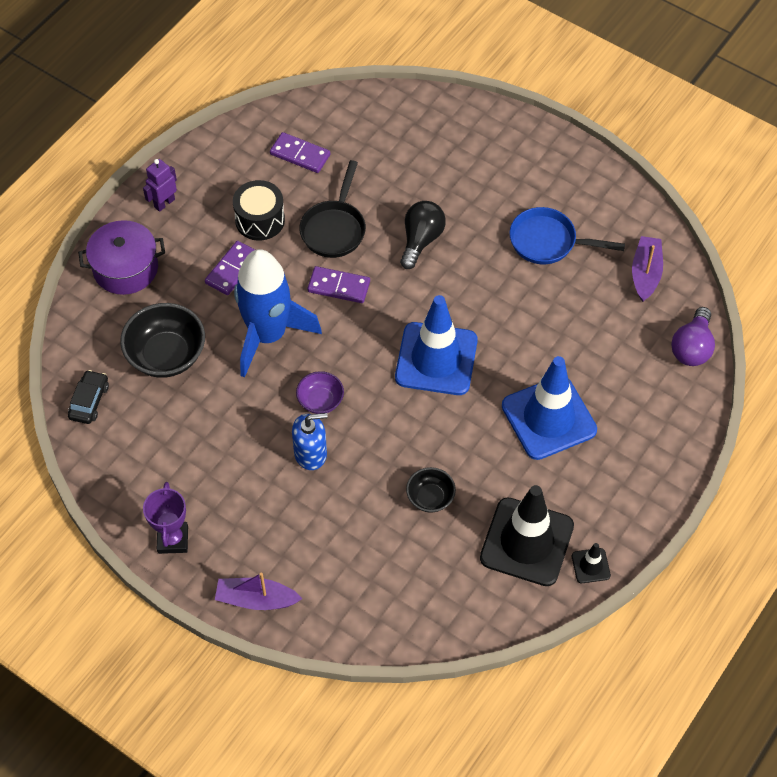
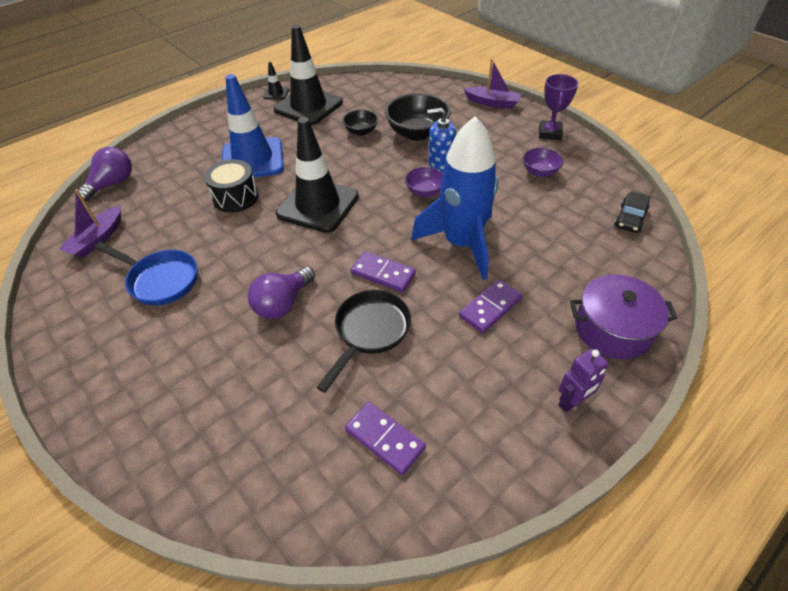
camera: 165 degrees left, 10 degrees down
(166, 355) = (560, 242): black bowl -> black bowl (417, 133)
(187, 459) = (540, 172): none -> purple bowl
(260, 220) = (452, 357): black drum -> black drum (235, 197)
(421, 240) = (283, 303): black light bulb -> purple light bulb
(436, 359) = (318, 205): blue traffic cone -> black traffic cone

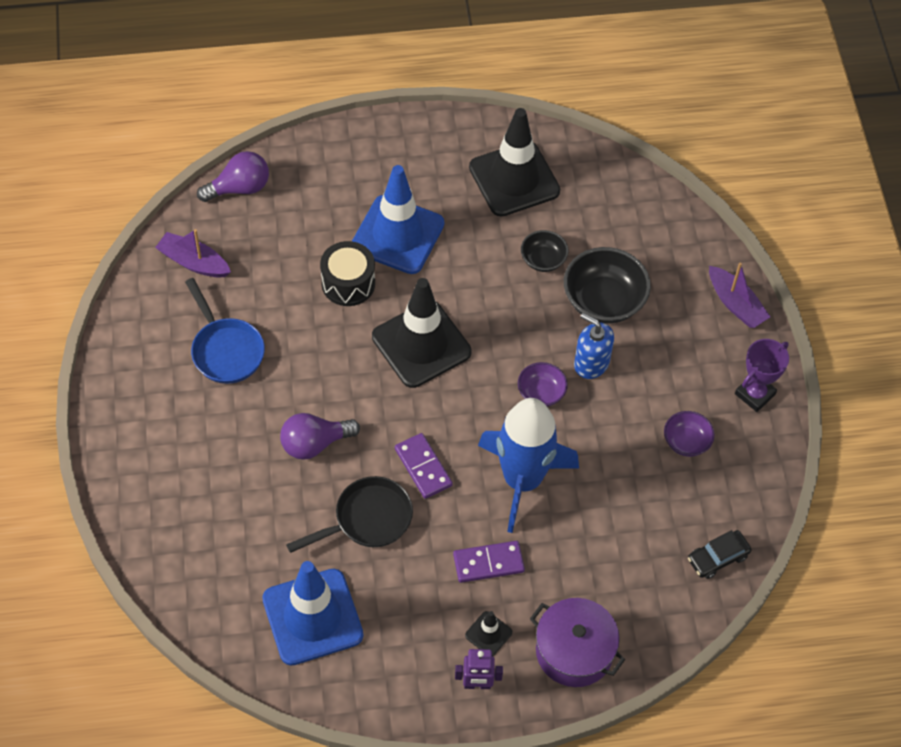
camera: 30 degrees right, 10 degrees up
(98, 239) = (193, 262): purple boat -> purple boat turned 60 degrees clockwise
(276, 93) = (492, 132): black traffic cone -> black traffic cone (488, 634)
(385, 439) = (312, 617): purple domino -> blue traffic cone

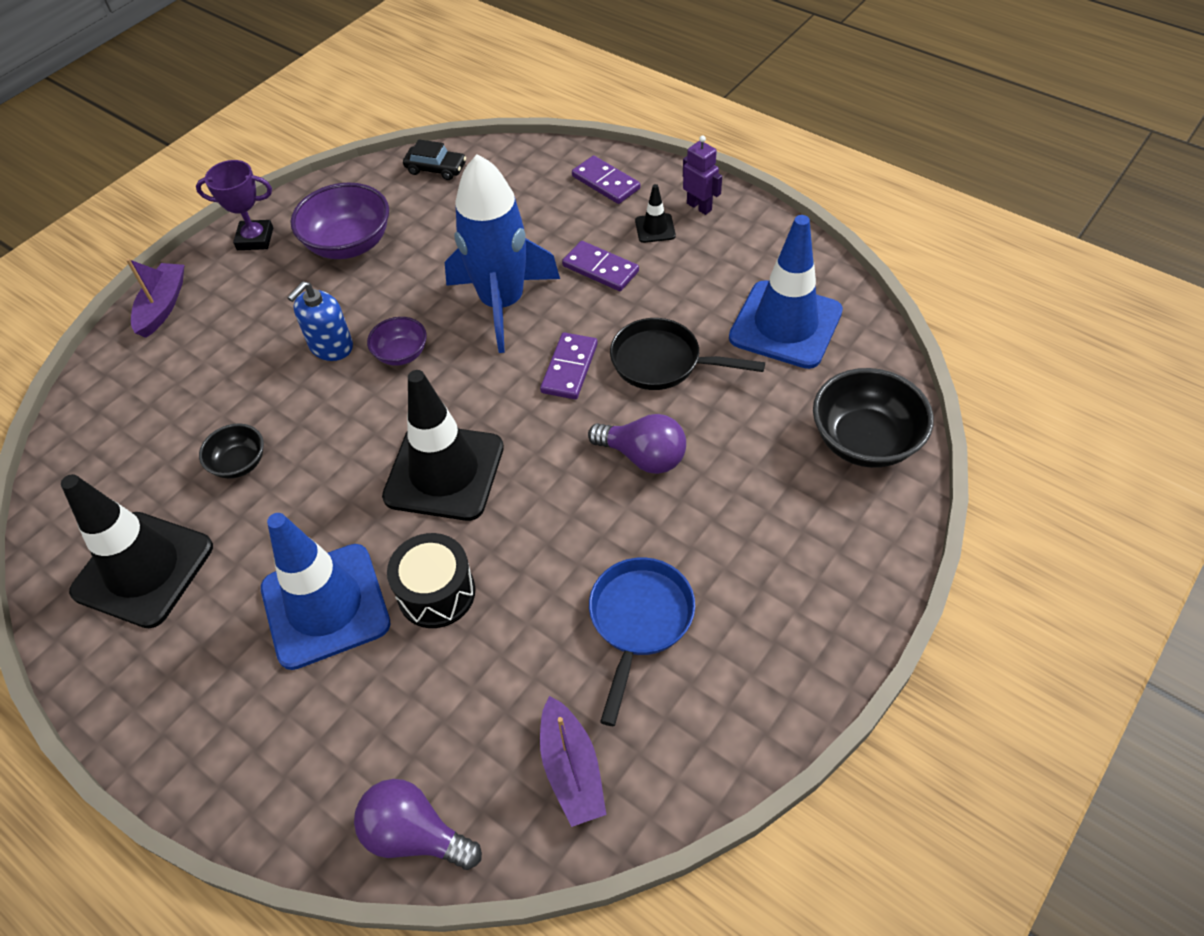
camera: 130 degrees left, 5 degrees down
(574, 651) = (606, 182): purple pot -> purple domino
(591, 363) = (331, 346): blue soap dispenser -> blue soap dispenser turned 45 degrees clockwise
(603, 301) = (248, 386): black bowl -> black bowl (865, 441)
(686, 442) = (349, 244): purple bowl -> purple bowl, size x1.79

